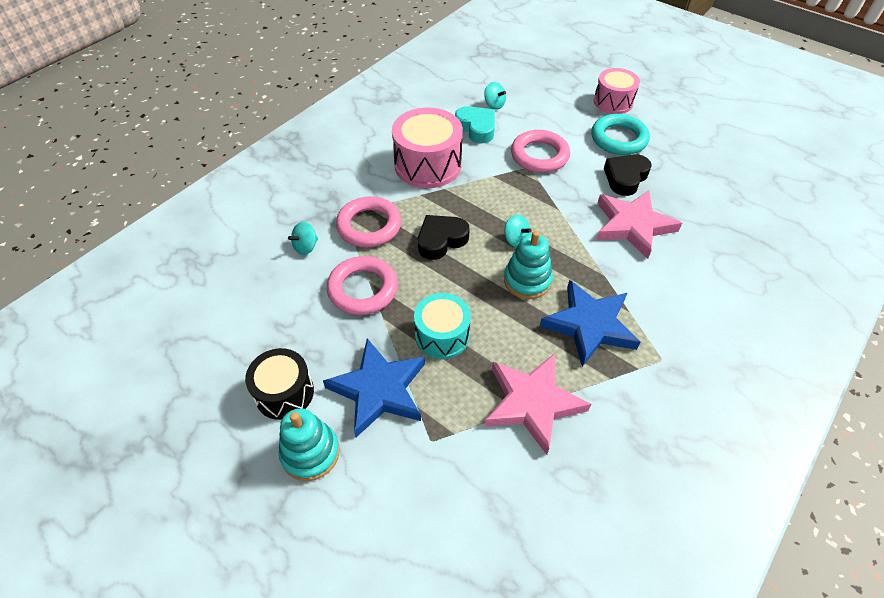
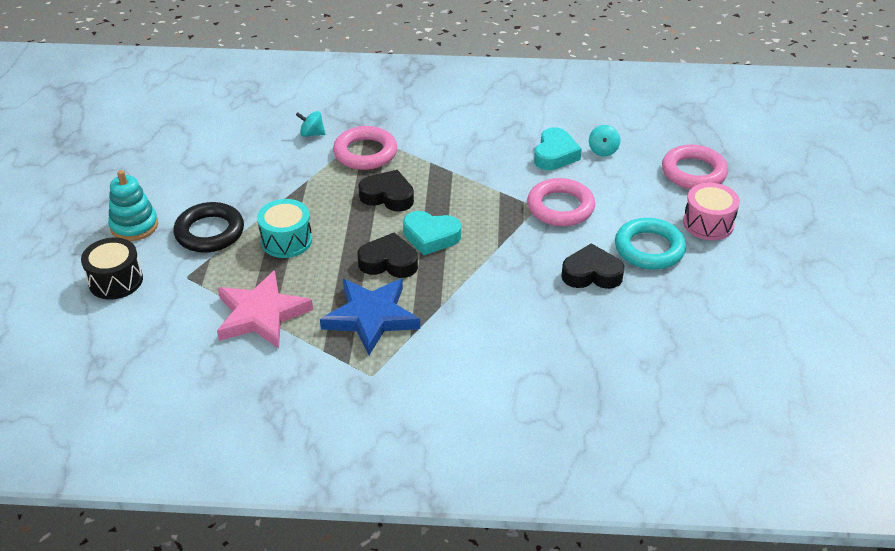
camera: 55 degrees right, 10 degrees down
(284, 393) = (172, 191): black drum -> black drum (116, 281)
(363, 289) = (296, 181): pink ring -> pink ring (693, 172)
(379, 390) = (209, 232): blue star -> black ring
(428, 165) = (471, 149): pink drum -> none
(515, 240) = (431, 237): turquoise spinning top -> turquoise heart
(527, 280) = (389, 262): turquoise stacking toy -> black heart
(632, 225) = (526, 301): pink star -> none

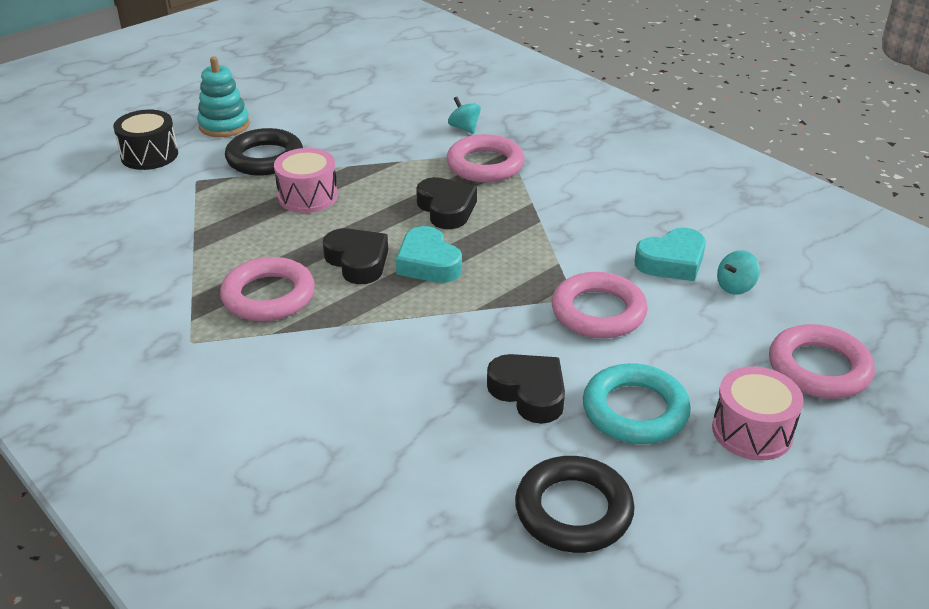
camera: 45 degrees right, 5 degrees down
(261, 314) = (196, 239): pink star -> none
(286, 240) = (308, 196): turquoise drum -> pink drum
(371, 317) = (268, 296): blue star -> pink ring
(691, 316) = (573, 510): none -> black ring

